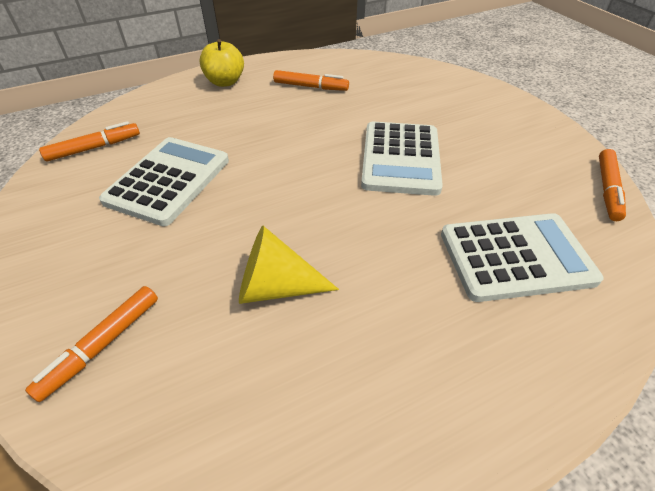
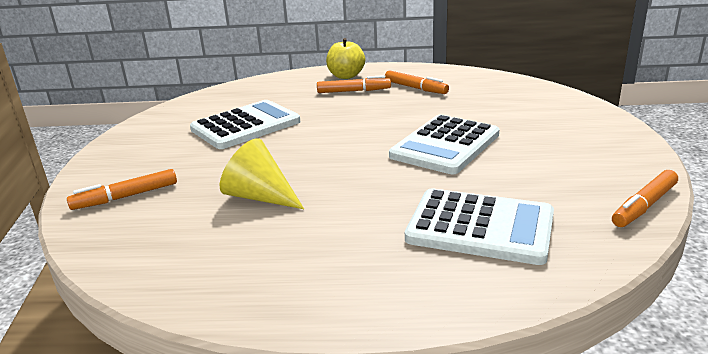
camera: 30 degrees right, 20 degrees down
(94, 148) = (215, 100): orange marker -> orange marker (353, 91)

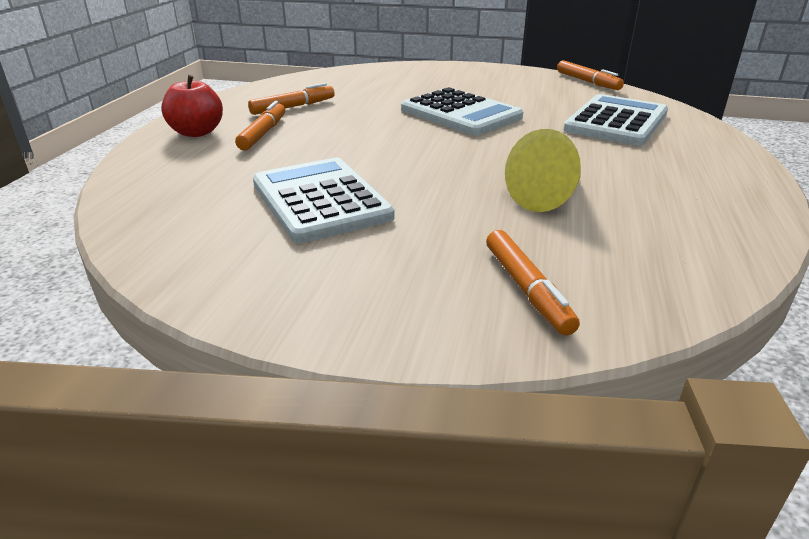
camera: 80 degrees left, 5 degrees up
(346, 76) = (197, 132): yellow apple -> red apple

